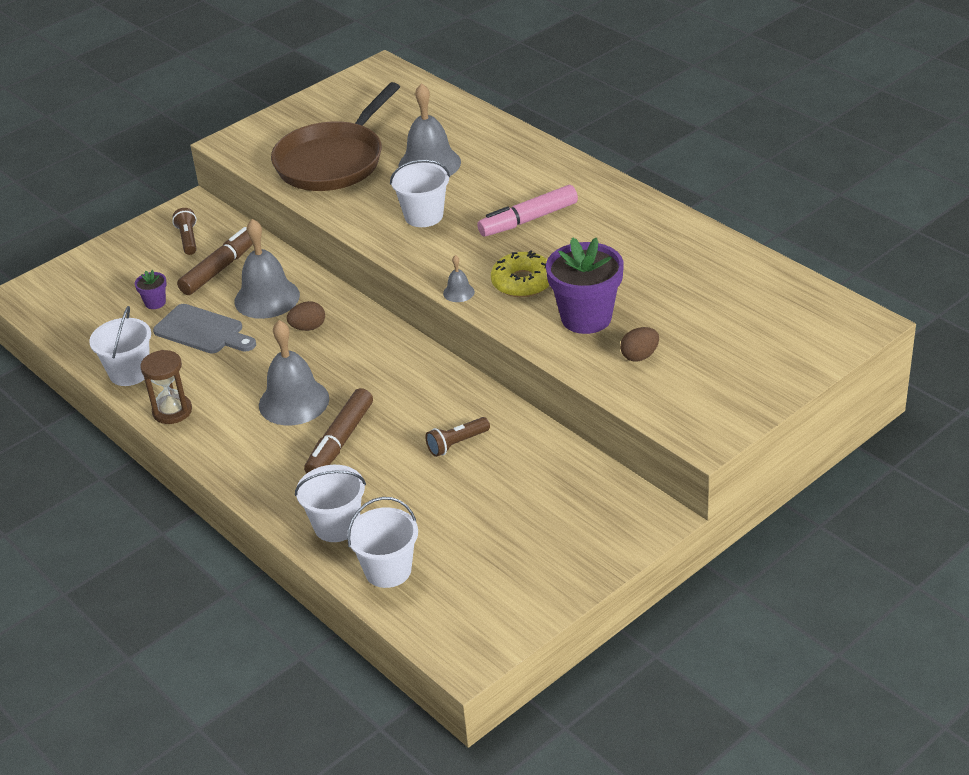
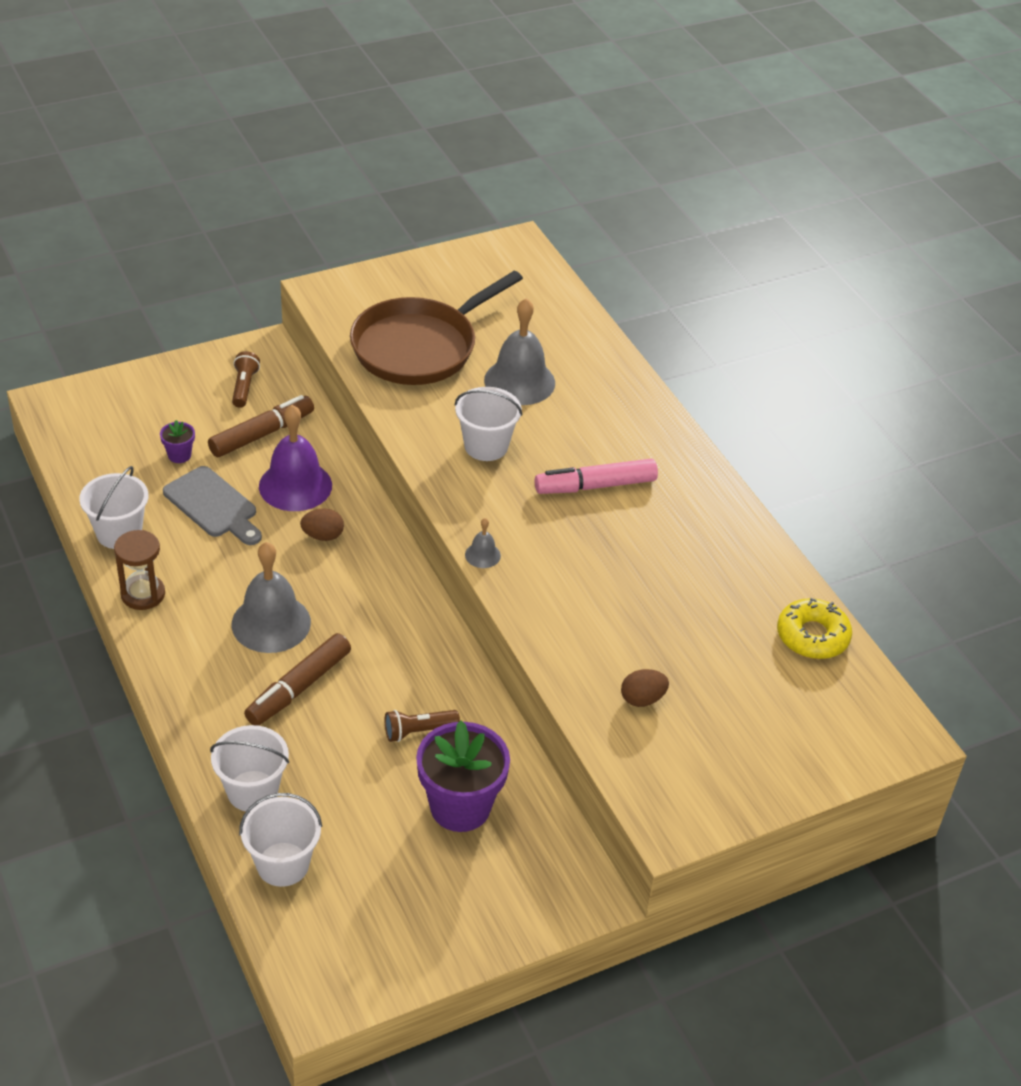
camera: 10 degrees right, 5 degrees up
(267, 298) = (295, 485): grey bell -> purple bell
(522, 282) = (556, 564): yellow donut -> yellow donut (812, 636)
(586, 318) = (605, 631): purple flower pot -> purple flower pot (460, 807)

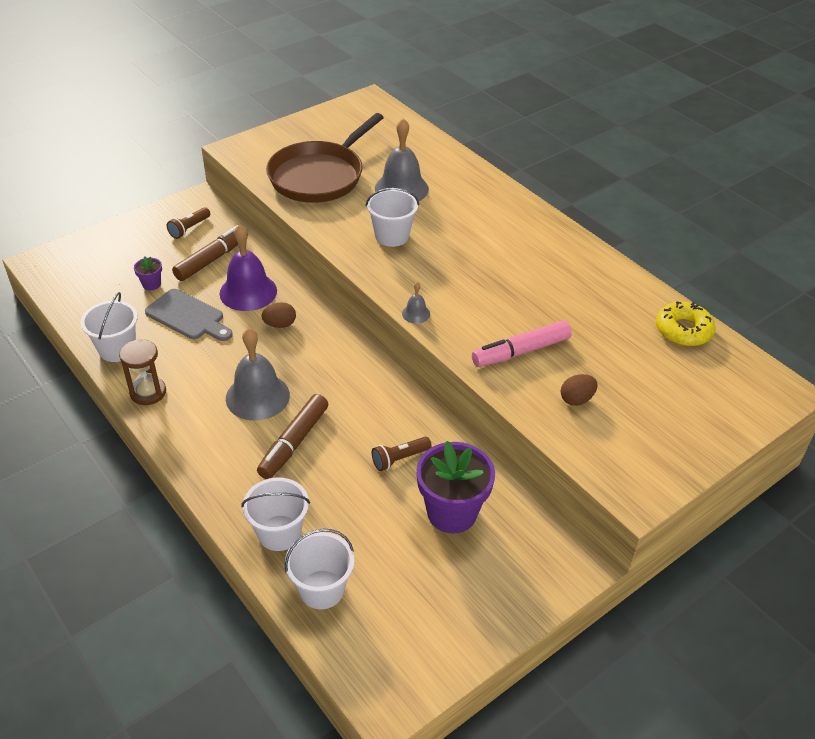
camera: 10 degrees left, 0 degrees up
(244, 387) = (189, 229): brown flashlight -> brown flashlight turned 135 degrees counterclockwise
(595, 486) = (483, 251): pink marker -> pink marker (521, 351)

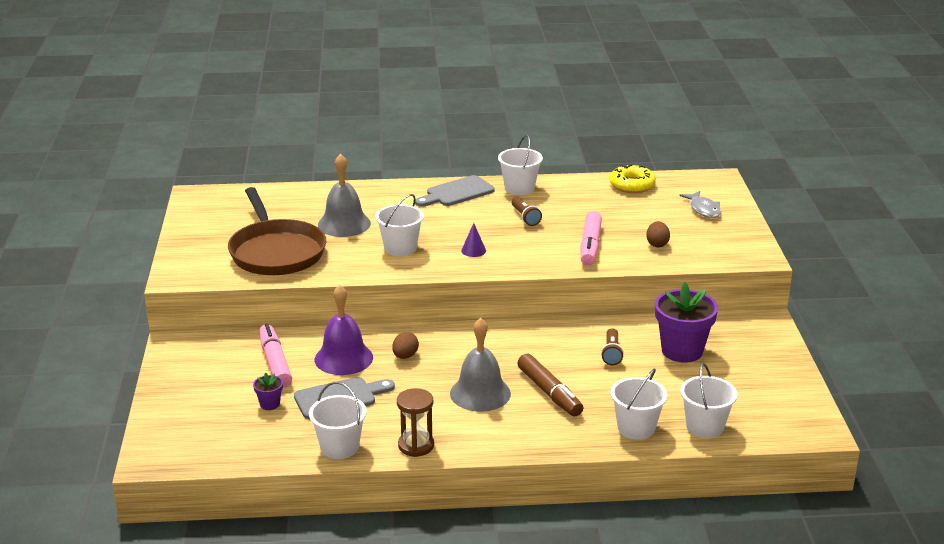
camera: 55 degrees left, 15 degrees down
(189, 229) = (213, 361): brown flashlight -> brown flashlight (525, 217)
(212, 259) = (275, 363): brown marker -> pink marker
(416, 313) = (505, 269): grey bell -> none
(431, 279) = (473, 250): none -> purple cone
(528, 224) = (456, 192): none -> grey cutting board
(583, 257) = (519, 188): none -> white bucket
(696, 407) = (703, 209): none -> grey fish

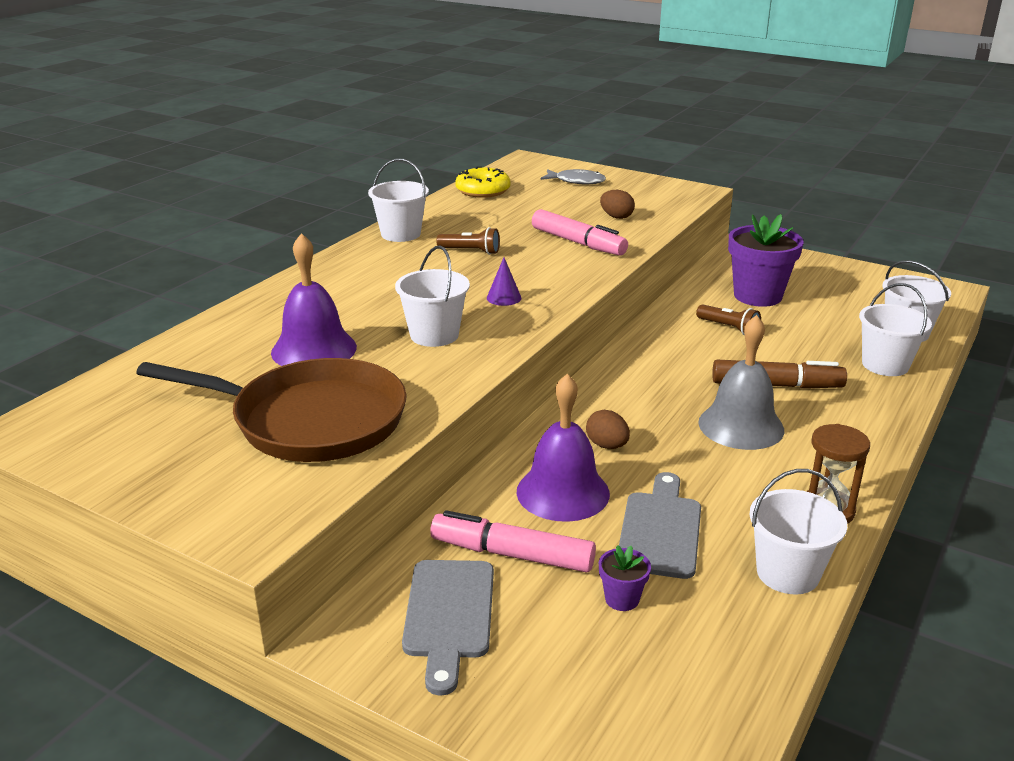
camera: 55 degrees left, 0 degrees up
(344, 224) = (314, 349): grey bell -> purple bell
(456, 192) = (354, 265): grey cutting board -> grey cutting board (448, 615)

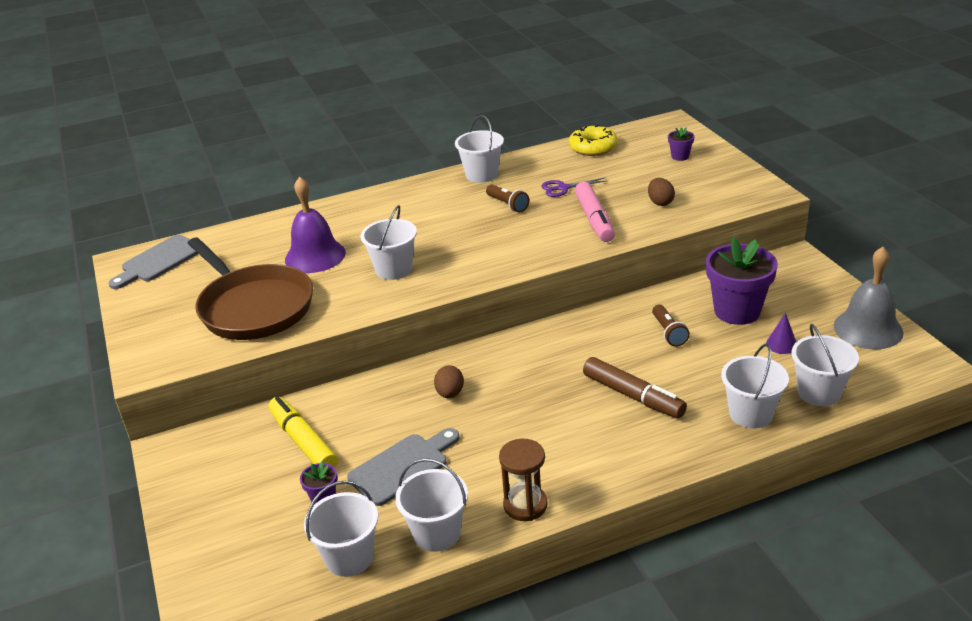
camera: 40 degrees right, 5 degrees up
(448, 615) = (229, 462): grey cutting board -> grey cutting board (159, 261)
(504, 298) = (475, 253): purple cone -> purple cone (781, 344)
(506, 226) = (563, 188): none -> purple scissors
(512, 554) = (303, 442): pink marker -> yellow marker
(563, 492) = (381, 414): purple bell -> none
(576, 181) = (680, 156): grey fish -> purple flower pot
(738, 641) = (349, 557): none -> white bucket
(741, 426) = (559, 417): grey bell -> grey bell (868, 329)

